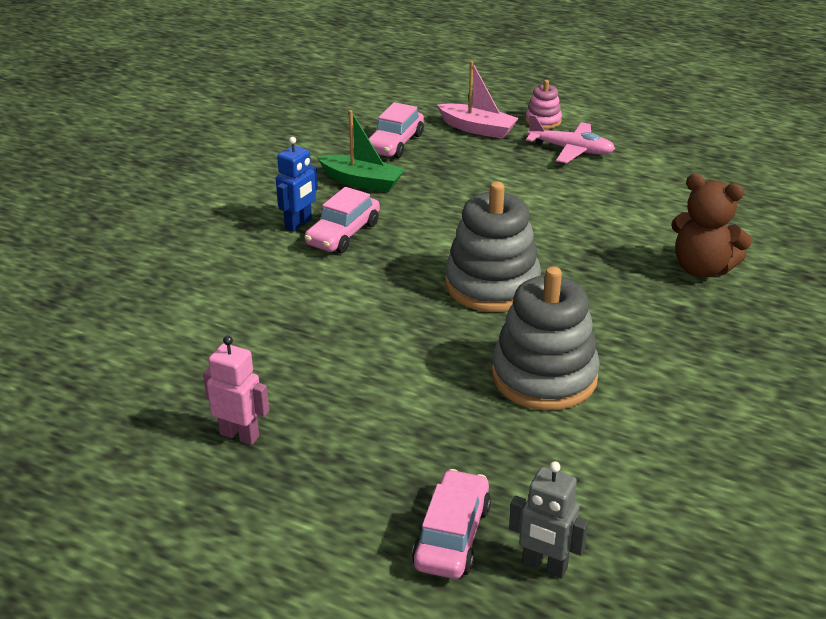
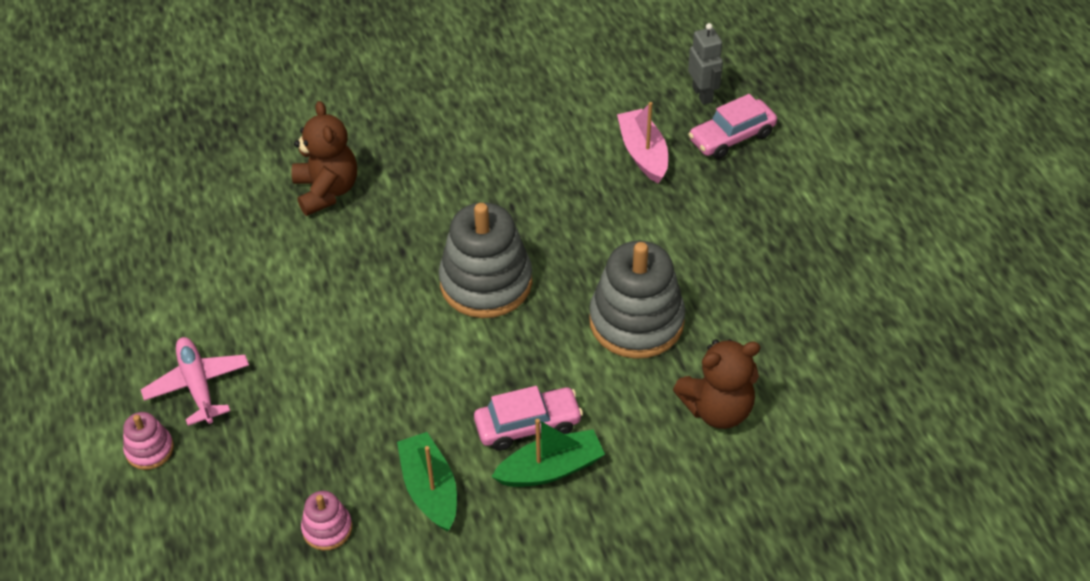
camera: 135 degrees left, 15 degrees up
(214, 310) = (717, 409): none -> brown teddy bear
(239, 435) = (794, 279): pink robot -> none
(298, 224) = (550, 469): blue robot -> green boat
(395, 144) = (327, 528): pink car -> pink stacking toy
(477, 129) = (223, 488): pink boat -> pink boat (643, 153)
(544, 376) = (556, 188): grey stacking toy -> grey stacking toy (636, 321)

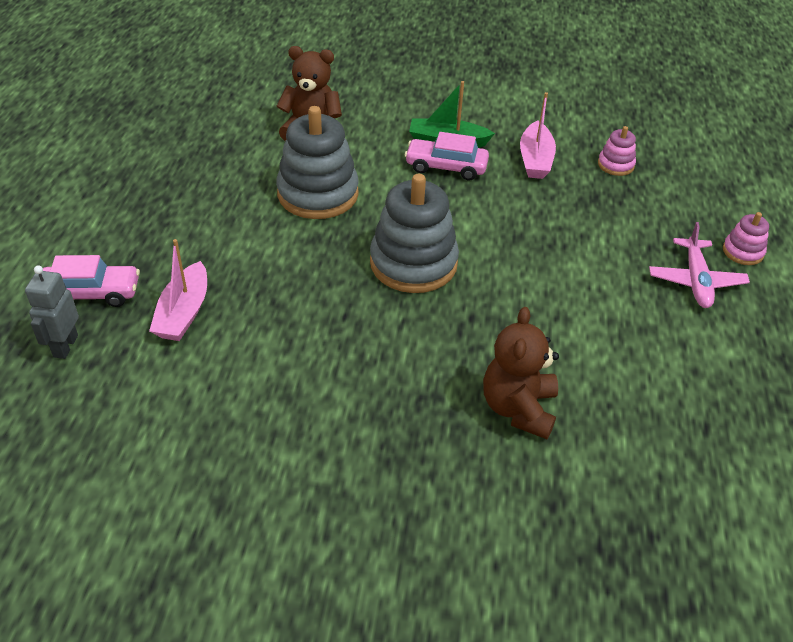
camera: 155 degrees left, 5 degrees down
(430, 489) = (535, 159): green boat -> pink boat

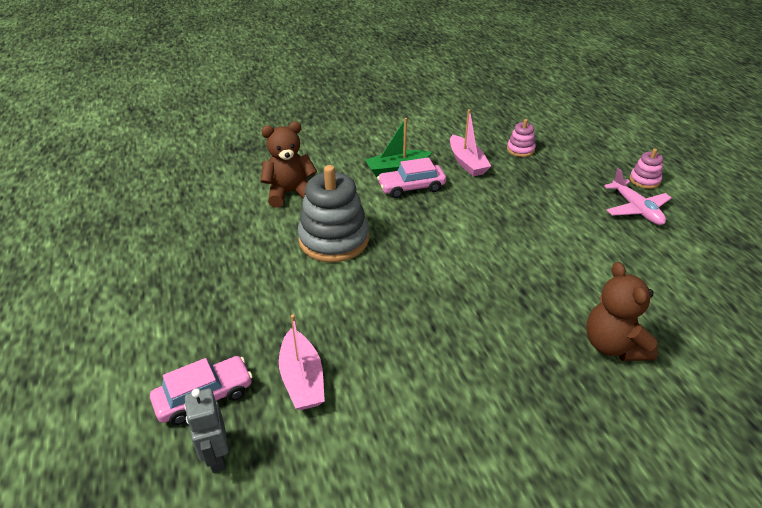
camera: 25 degrees left, 5 degrees down
(413, 263) = (449, 266): grey stacking toy -> none

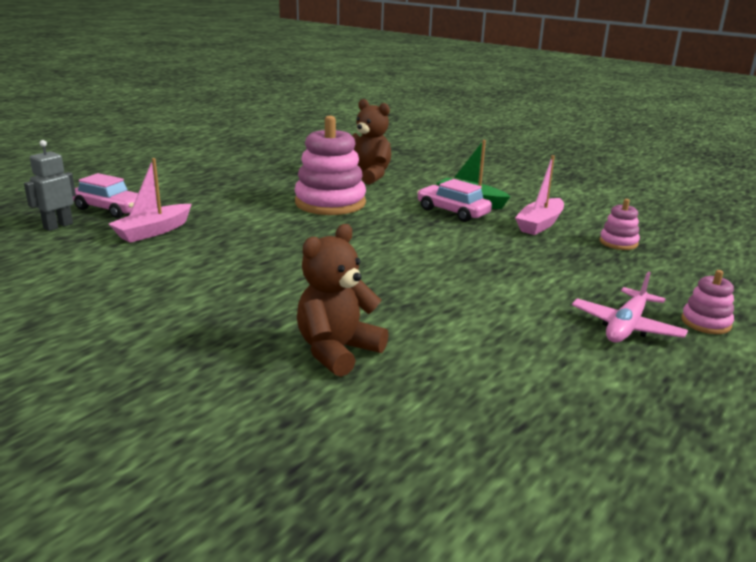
camera: 55 degrees right, 15 degrees down
(334, 239) = (330, 203): grey stacking toy -> pink stacking toy

